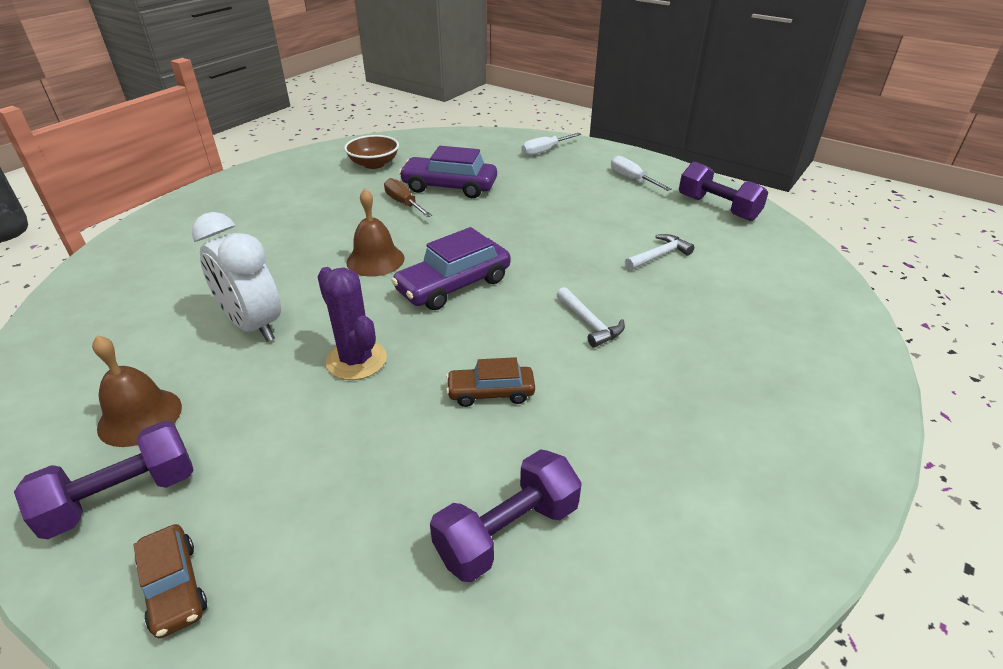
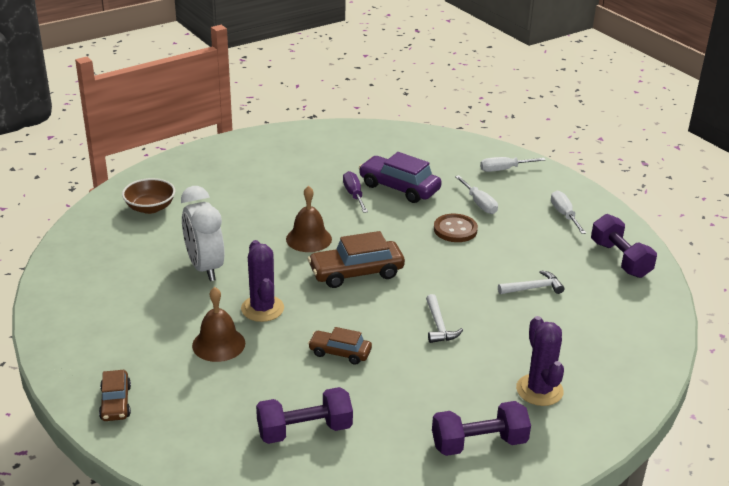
camera: 20 degrees right, 5 degrees down
(122, 497) = (99, 351): purple dumbbell -> purple dumbbell (479, 443)
(140, 417) = (119, 309): brown bell -> brown bell (218, 344)
(374, 164) = (348, 152): brown bowl -> brown bowl (150, 208)
(404, 203) = (354, 195): brown screwdriver -> purple screwdriver
(453, 285) = (356, 272): purple car -> brown car
(535, 215) = (455, 230): none -> brown button
(542, 185) = (479, 203): none -> white screwdriver
(759, 371) = (539, 390): none -> purple cactus

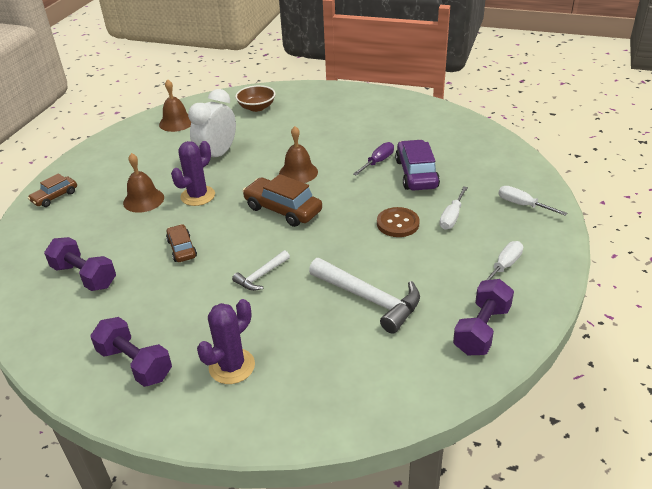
camera: 55 degrees right, 5 degrees up
(92, 265) = (176, 122): none -> brown bell
(533, 288) = (369, 299): white hammer -> white hammer, size x1.84

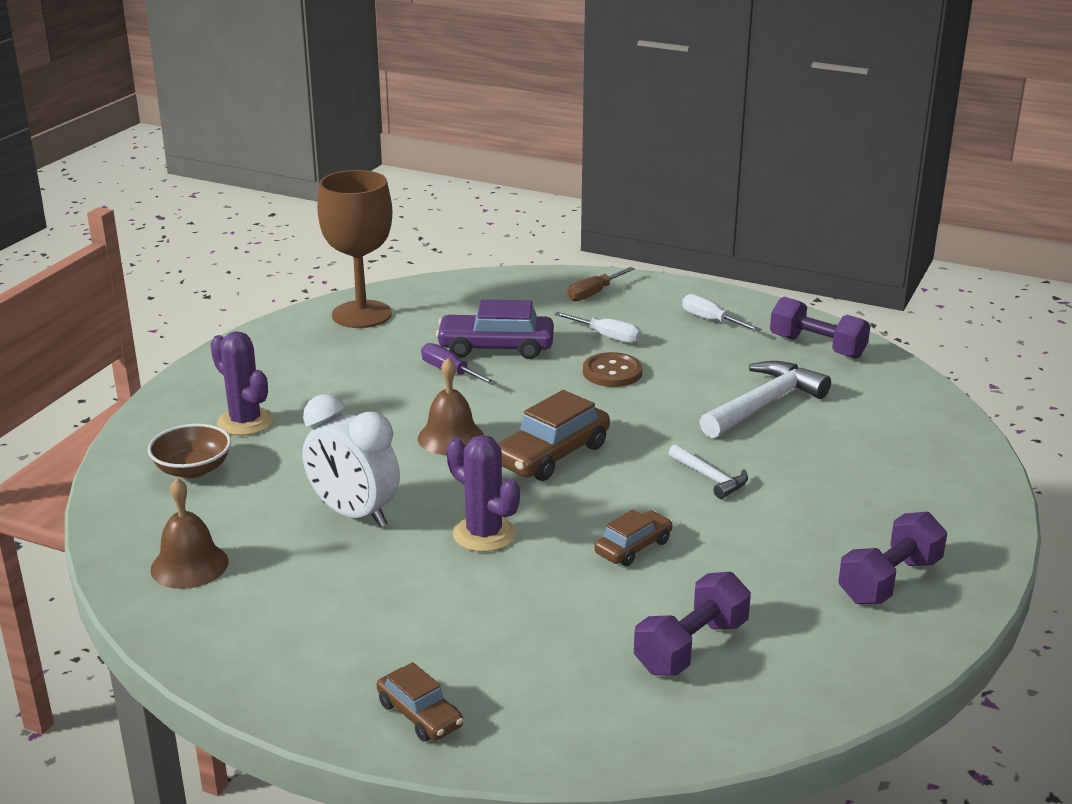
camera: 85 degrees left, 10 degrees down
(143, 200) = (475, 594): brown bell -> none
(182, 249) = (633, 547): brown car -> brown car turned 150 degrees clockwise
(232, 366) = (887, 503): purple cactus -> purple cactus (245, 422)
(442, 122) = (361, 314): none -> brown goblet
(522, 205) = (594, 293): white screwdriver -> brown screwdriver

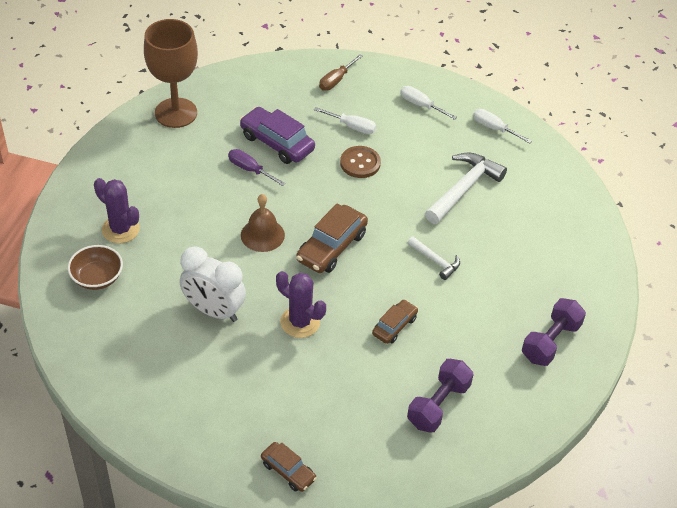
camera: 10 degrees left, 20 degrees up
(189, 565) = (119, 364): brown bell -> none
(496, 347) = (277, 143): purple car -> purple car turned 45 degrees clockwise
(817, 347) = (494, 128): purple dumbbell -> white screwdriver

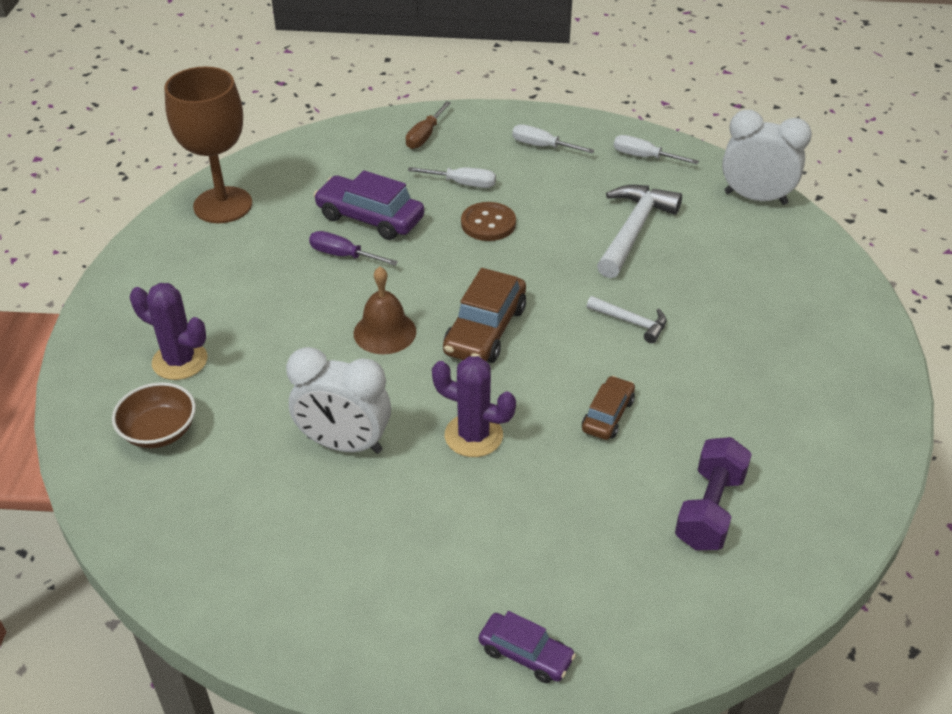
camera: 10 degrees left, 5 degrees down
(288, 471) = (525, 654): brown car -> purple car
(550, 342) = (825, 395): purple dumbbell -> none
(565, 179) = (755, 198): none -> white clock

